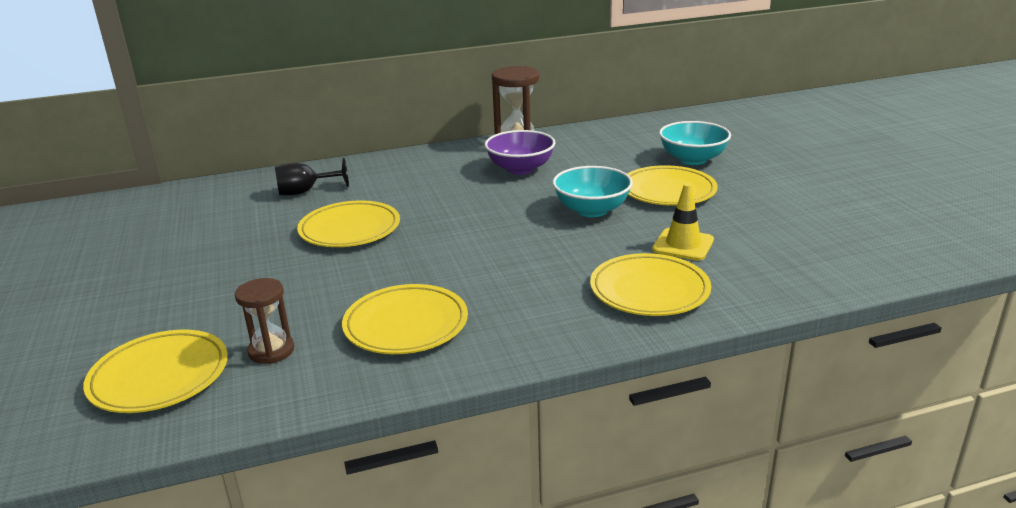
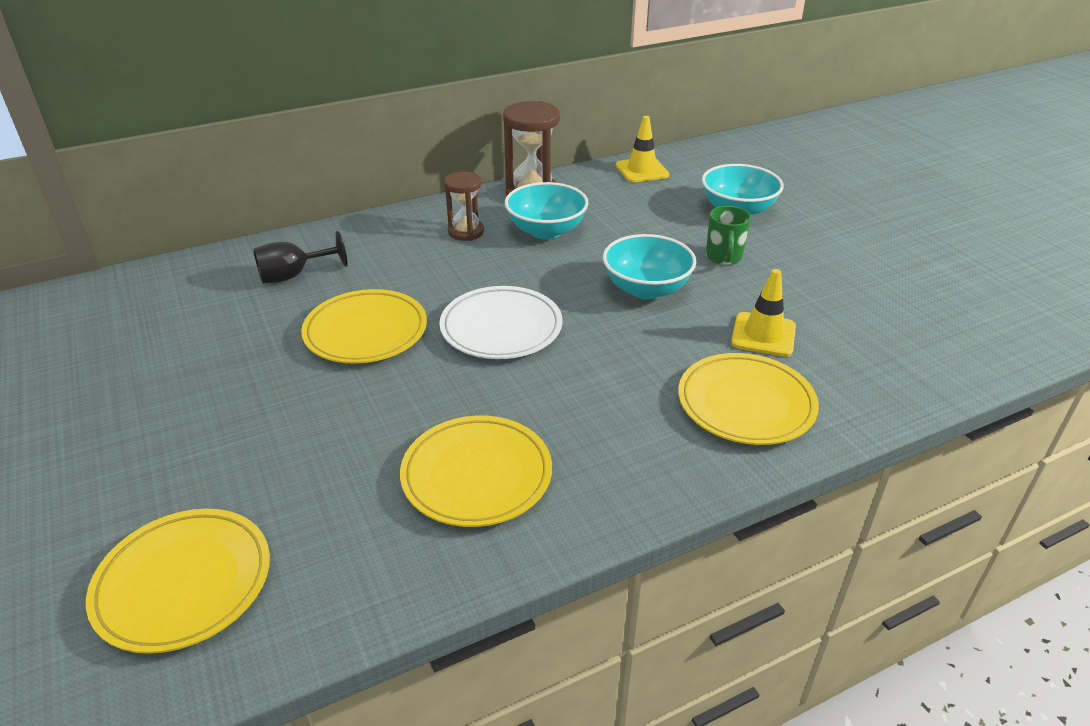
camera: 10 degrees left, 10 degrees up
(271, 351) = (319, 529): brown hourglass -> brown hourglass (466, 232)
(460, 231) = (501, 328): none -> white plate
(520, 169) = (546, 231): purple bowl -> turquoise bowl
(618, 130) = (642, 170): none -> yellow traffic cone
(668, 191) = (723, 257): yellow plate -> green mug

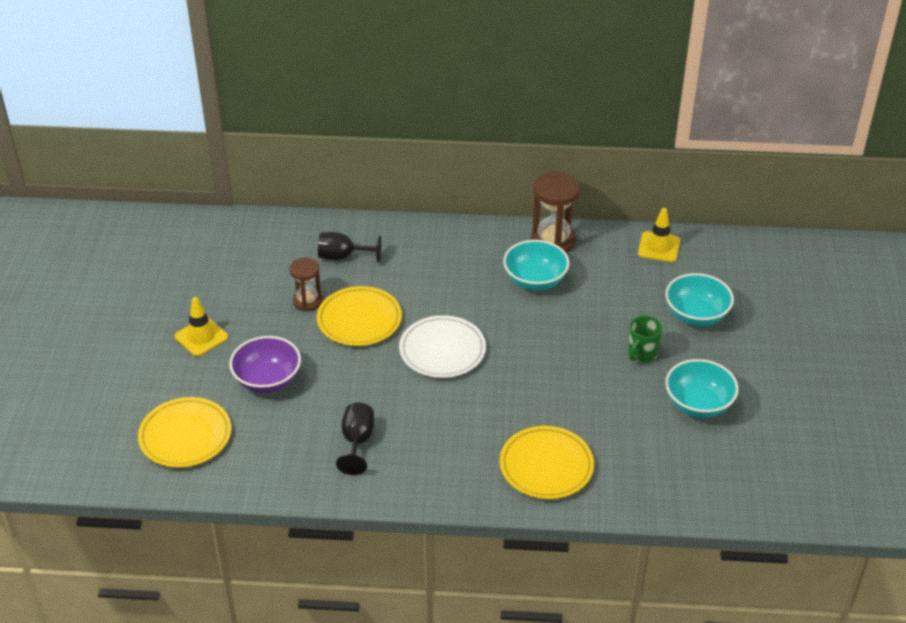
camera: 30 degrees right, 5 degrees up
(280, 448) = (267, 380): none -> purple bowl
(466, 232) = (478, 260): brown hourglass -> brown hourglass (307, 301)
(477, 475) = (357, 442): yellow plate -> black goblet
(646, 289) = (561, 358): turquoise bowl -> turquoise bowl (698, 404)
(763, 335) = (606, 425): yellow traffic cone -> yellow traffic cone (201, 337)

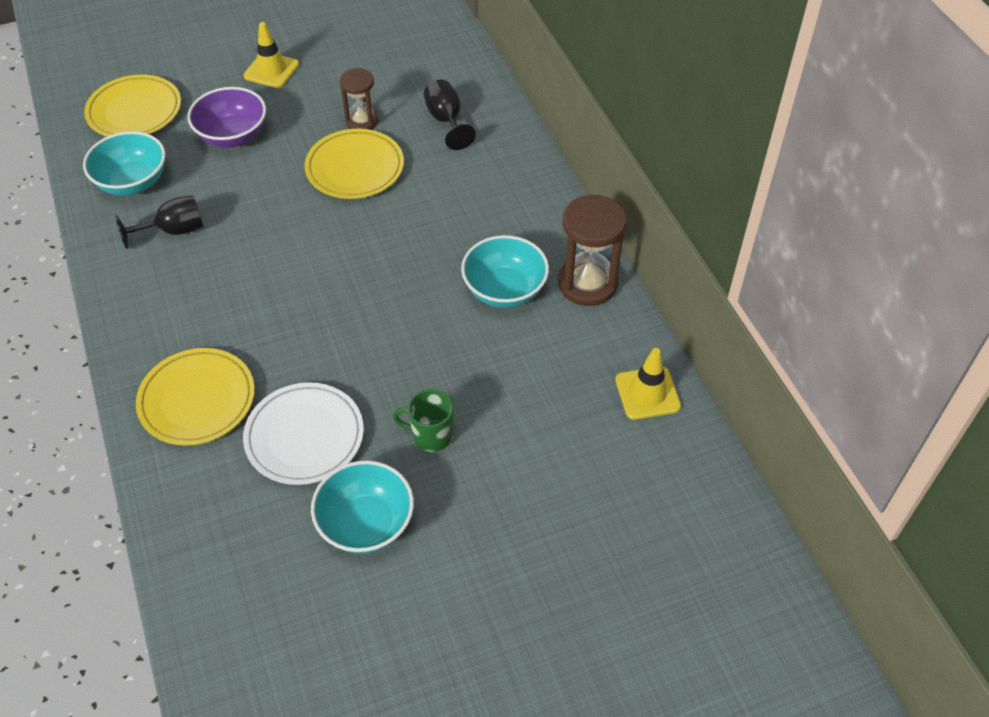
camera: 65 degrees right, 10 degrees up
(442, 350) = (341, 249): white plate -> white plate (304, 437)
(696, 315) = (535, 473): turquoise bowl -> turquoise bowl (133, 182)

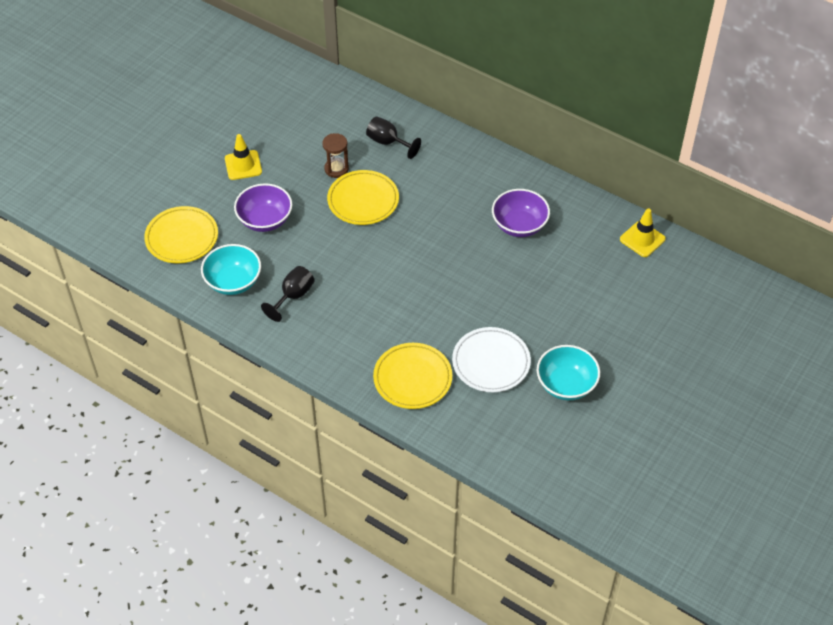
camera: 35 degrees left, 0 degrees up
(431, 435) = (555, 323): green mug -> none
(504, 290) = (519, 225): turquoise bowl -> purple bowl
(587, 283) = (559, 197): brown hourglass -> none

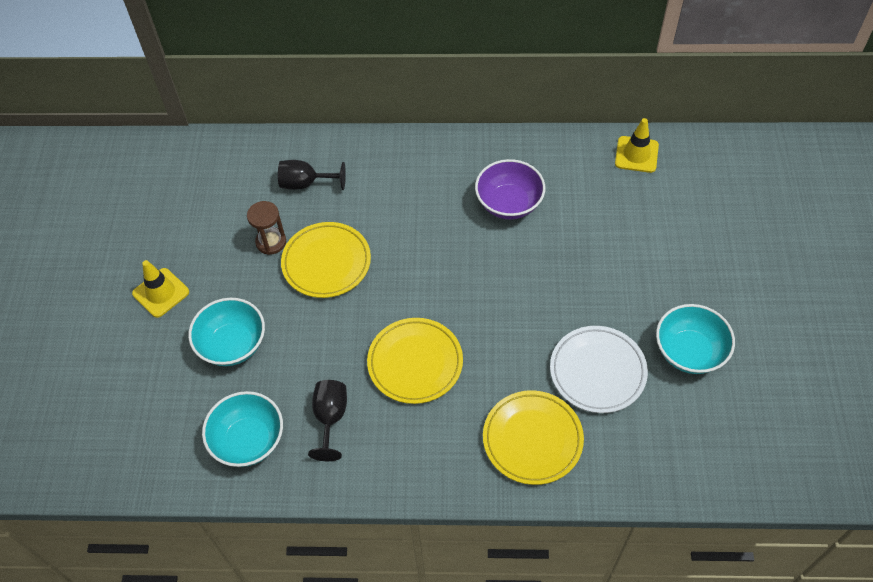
camera: 30 degrees left, 5 degrees up
(182, 238) = (148, 420): yellow plate -> yellow plate (415, 363)
(265, 220) = (232, 344): purple bowl -> turquoise bowl

